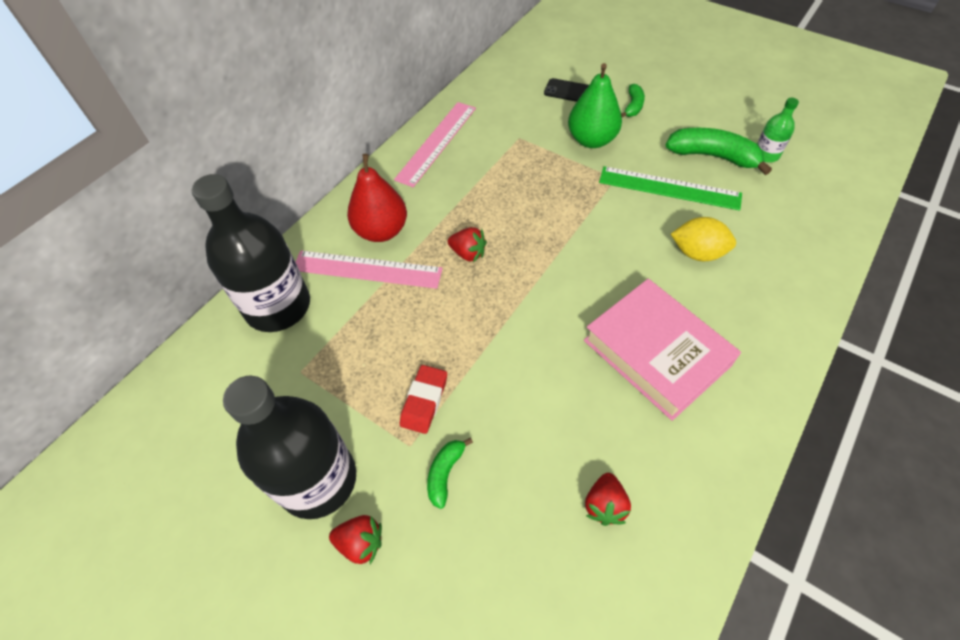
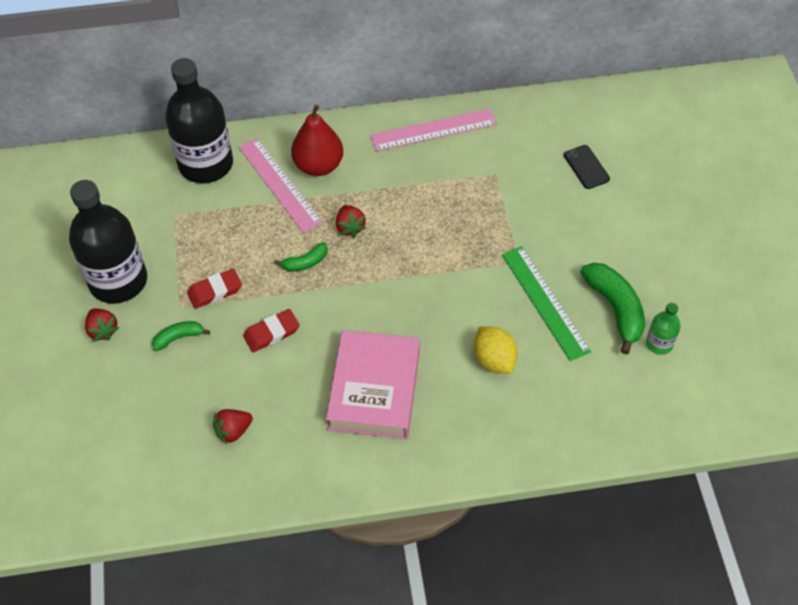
camera: 45 degrees right, 0 degrees up
(519, 388) = (271, 333): none -> red eraser
(591, 140) = (544, 219): green pear -> none
(633, 106) = (617, 220): green banana -> green banana (305, 262)

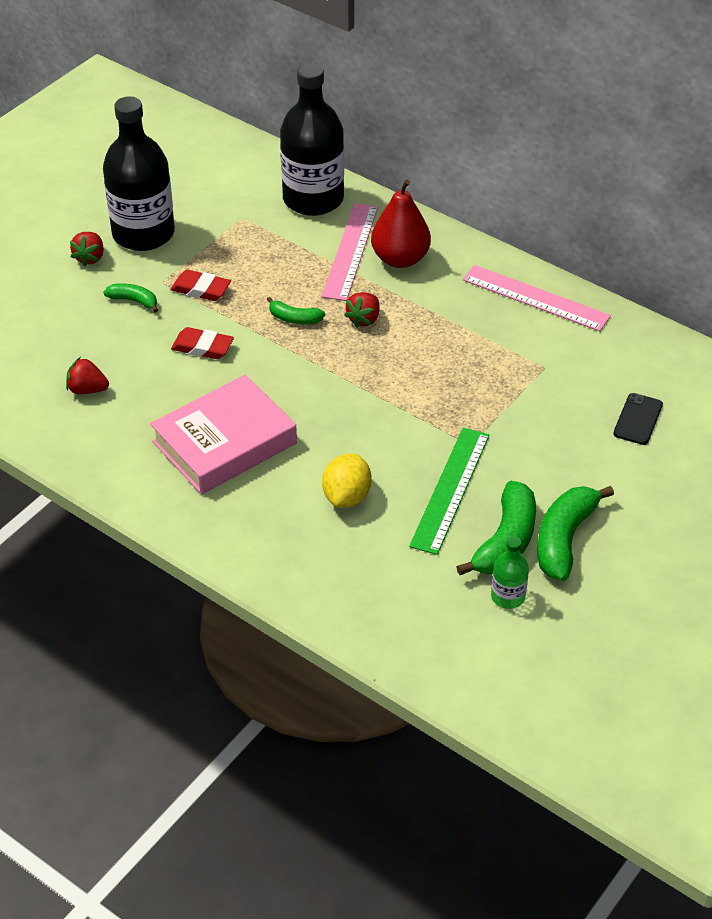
camera: 45 degrees right, 10 degrees down
(642, 279) = (564, 539): none -> green banana

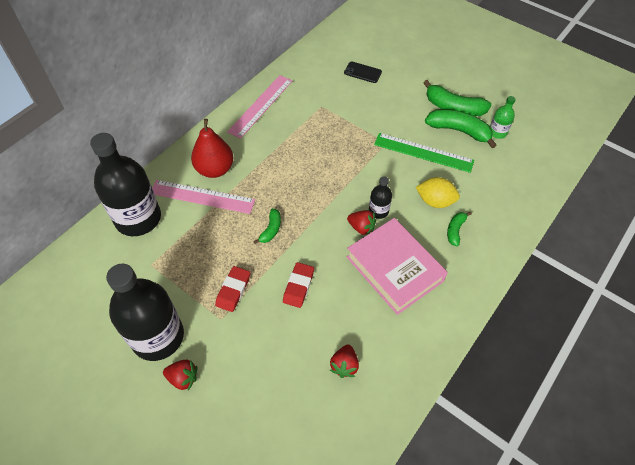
camera: 90 degrees left, 10 degrees up
(134, 301) = (242, 338): green banana -> green banana (455, 230)
(327, 429) = (378, 211): none -> black bottle
(364, 319) = (274, 190): red strawberry -> red strawberry (361, 227)

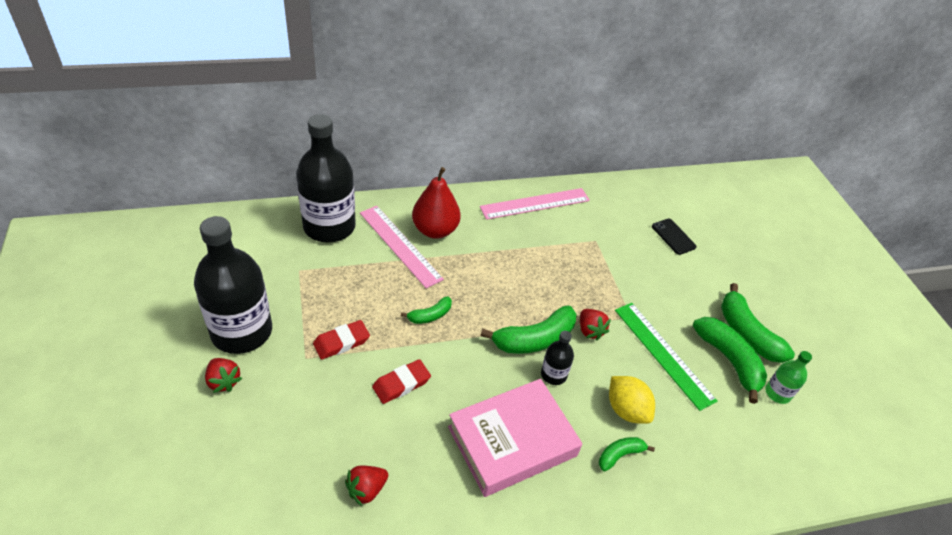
camera: 35 degrees right, 10 degrees down
(347, 197) = (534, 339): none -> green banana
(361, 227) = (519, 377): red strawberry -> red strawberry (590, 330)
(394, 269) = (512, 441): pink book -> pink book turned 60 degrees clockwise

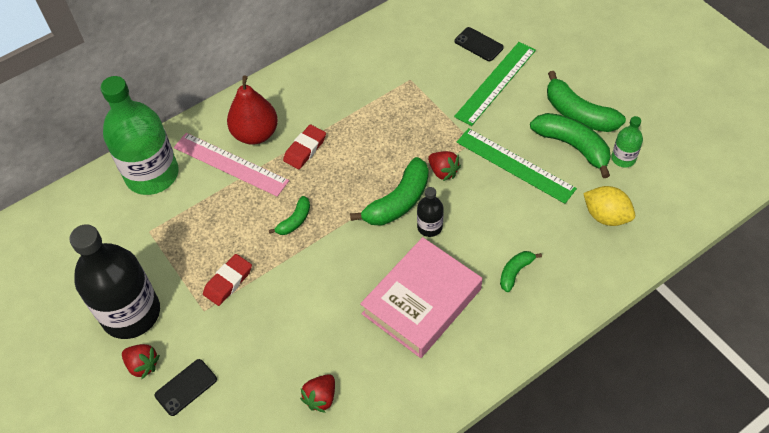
camera: 15 degrees left, 10 degrees up
(248, 419) = (186, 387): none -> black phone
(329, 226) = (152, 174): black bottle -> green bottle
(401, 384) = (302, 295): red eraser -> red eraser (305, 149)
(535, 203) = (336, 64): pink ruler -> none
(626, 410) = (504, 230): yellow lemon -> yellow lemon (606, 216)
(675, 274) = (495, 83): none -> green ruler

